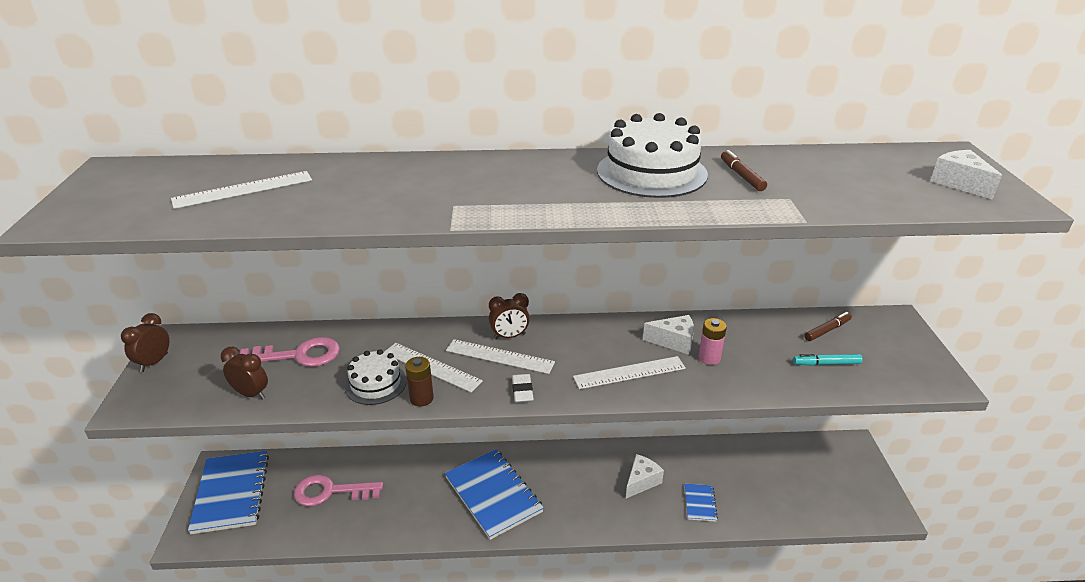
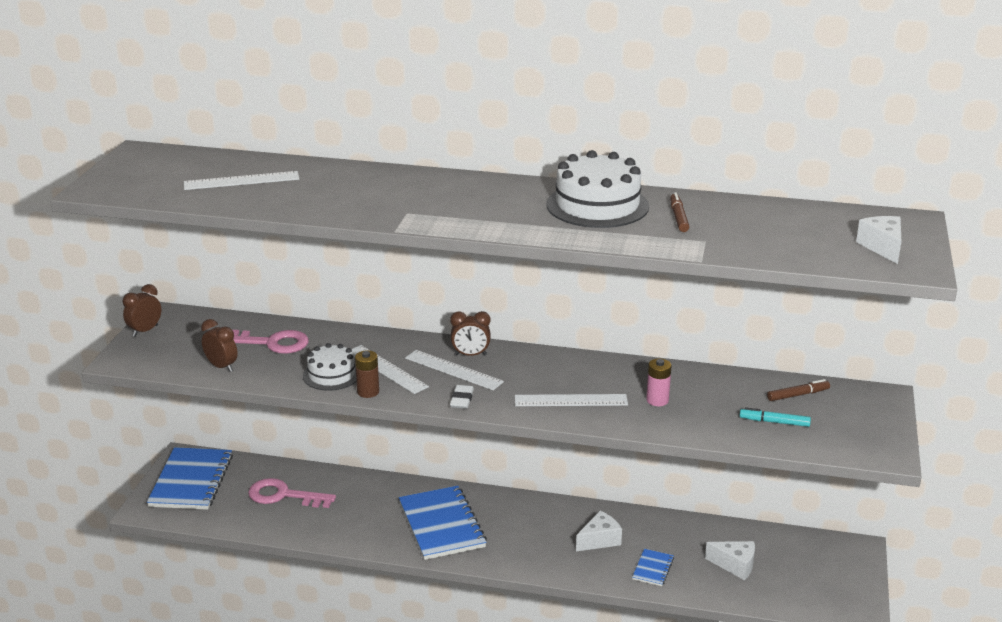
camera: 15 degrees right, 5 degrees down
(674, 342) = (630, 382): white cheese -> white cheese (735, 565)

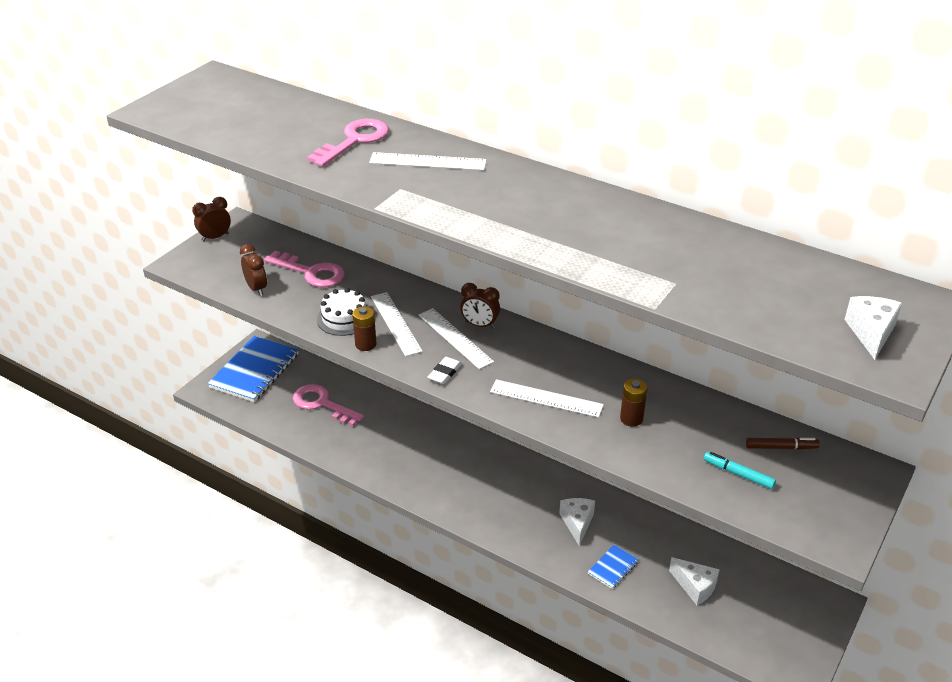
camera: 20 degrees right, 10 degrees up
(241, 181) = (277, 123): white ruler -> white ruler (427, 162)
(331, 183) = (354, 141): none -> pink key
(442, 525) = (441, 469): blue notebook -> none
(597, 205) = (592, 215): white cake -> none
(599, 540) = (577, 523): white cheese -> white cheese turned 75 degrees counterclockwise
(657, 400) = (631, 419): pink battery -> brown battery
(678, 217) = (666, 247): brown marker -> none

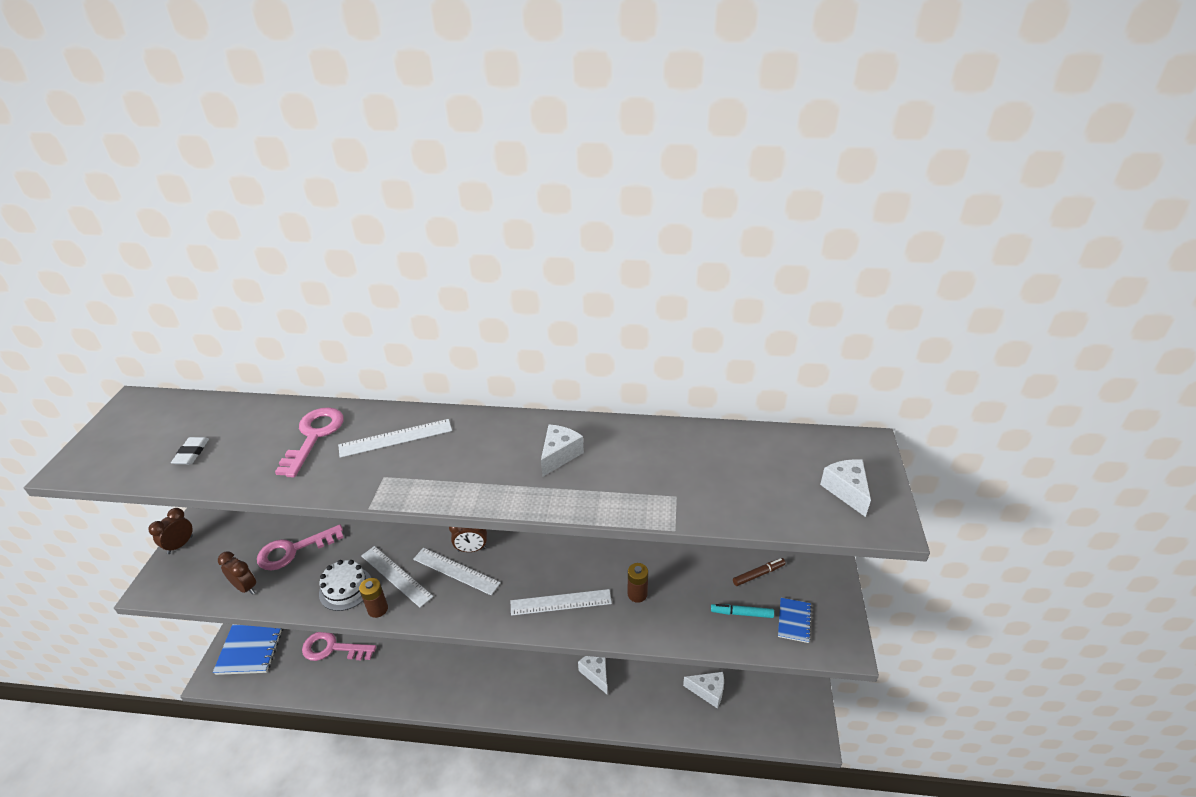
camera: 25 degrees left, 0 degrees up
(311, 272) = (293, 550): pink key -> pink key turned 150 degrees clockwise
(444, 373) = (463, 611): white eraser -> white eraser (191, 453)
(578, 218) = (559, 455): none -> white cheese
(613, 568) = (641, 703): blue notebook -> blue notebook (794, 621)

